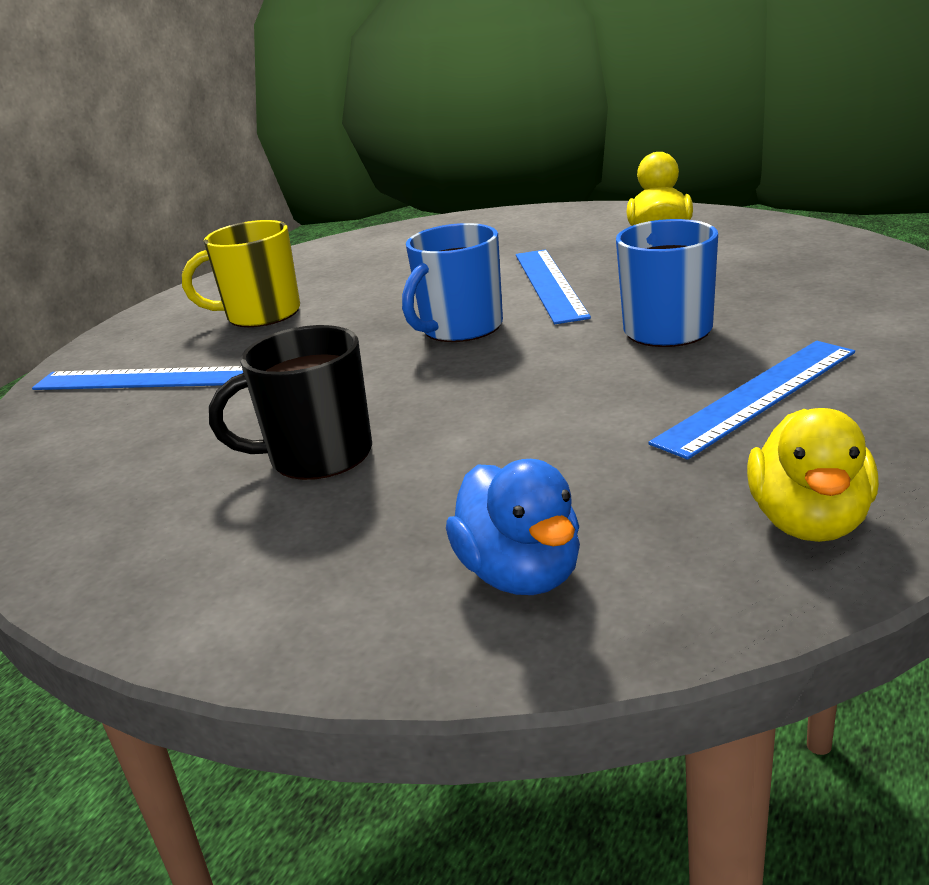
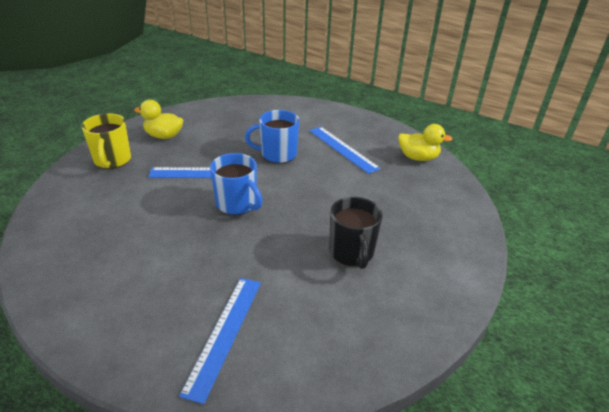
camera: 90 degrees left, 10 degrees up
(261, 315) = (151, 281): yellow mug -> yellow mug (112, 160)
(521, 574) = (439, 208): blue duck -> none

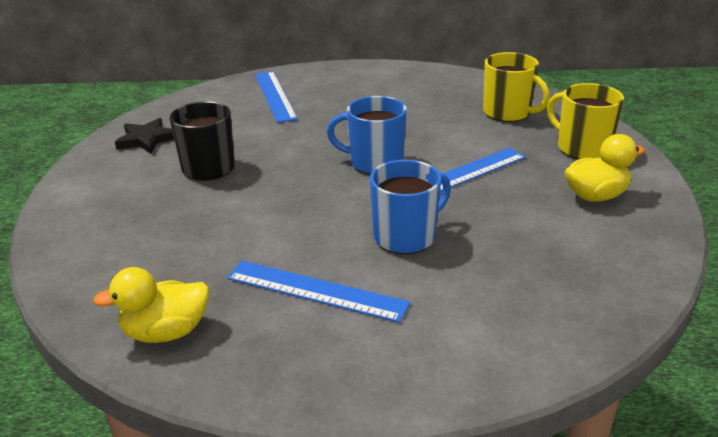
camera: 150 degrees right, 5 degrees down
(91, 205) = (508, 113): none -> yellow mug
(388, 318) = (147, 139): none -> black star

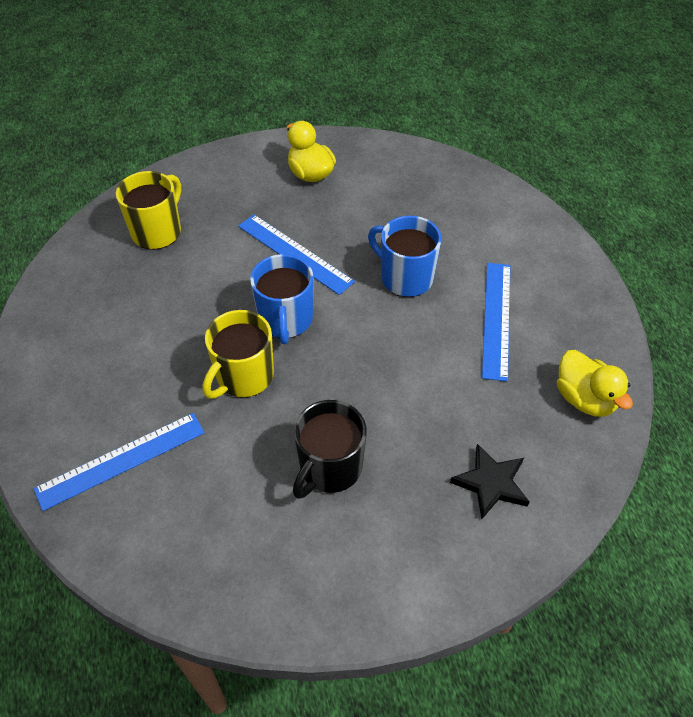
camera: 105 degrees left, 20 degrees up
(147, 139) = (273, 570): black star -> black star (491, 483)
(581, 148) = (228, 181): yellow mug -> yellow mug (243, 377)

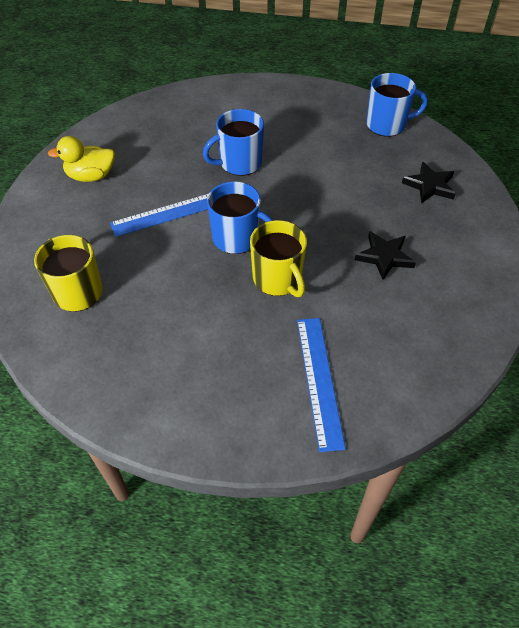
camera: 65 degrees left, 0 degrees up
(329, 468) = (384, 257): black mug -> black star
(497, 319) = (304, 136): blue ruler -> none
(584, 398) = (387, 125): yellow duck -> blue mug

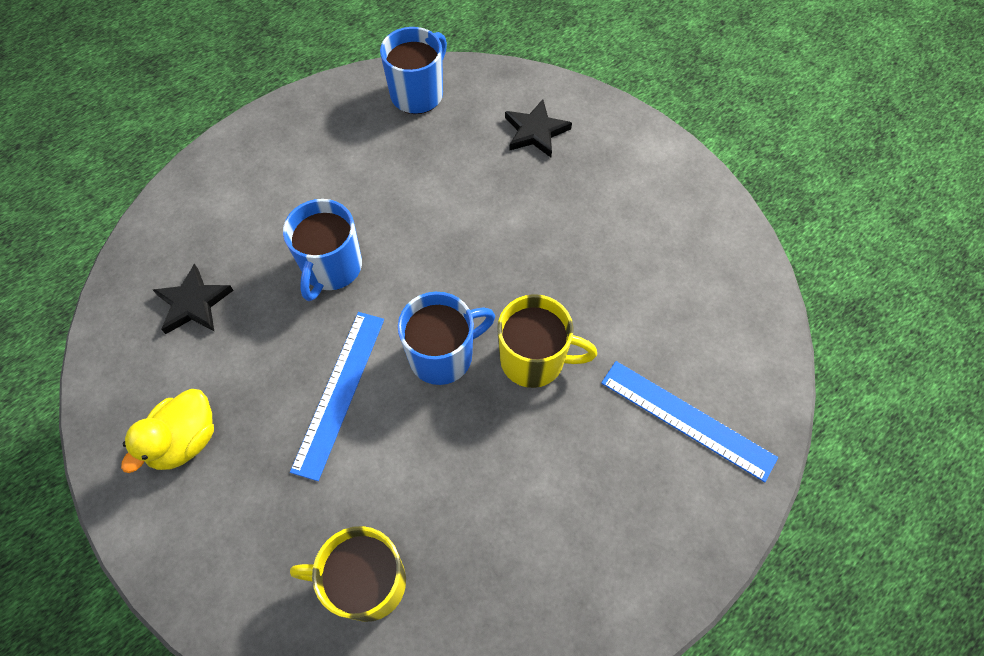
camera: 50 degrees left, 10 degrees up
(384, 257) = (589, 244): black star -> black star (193, 303)

